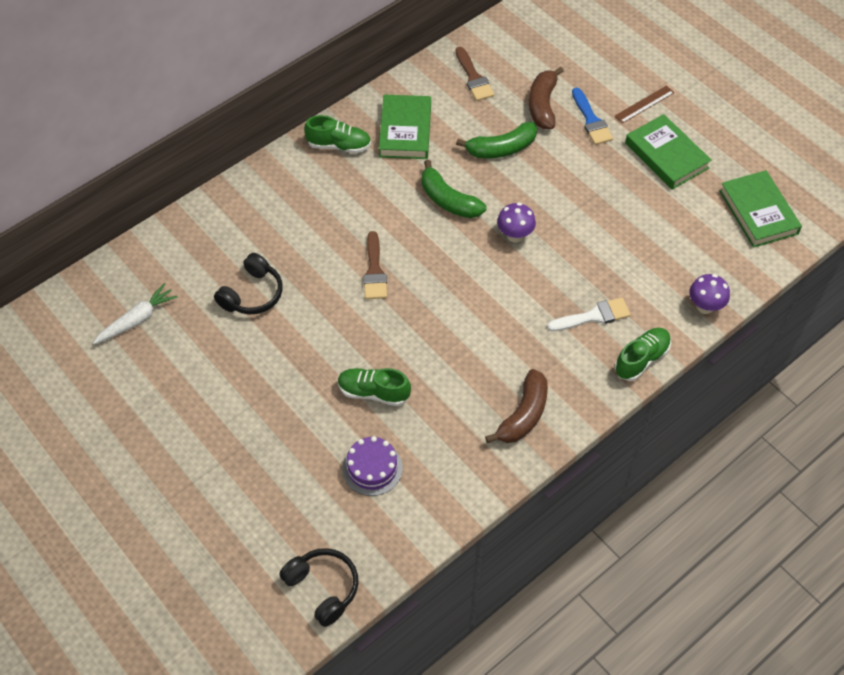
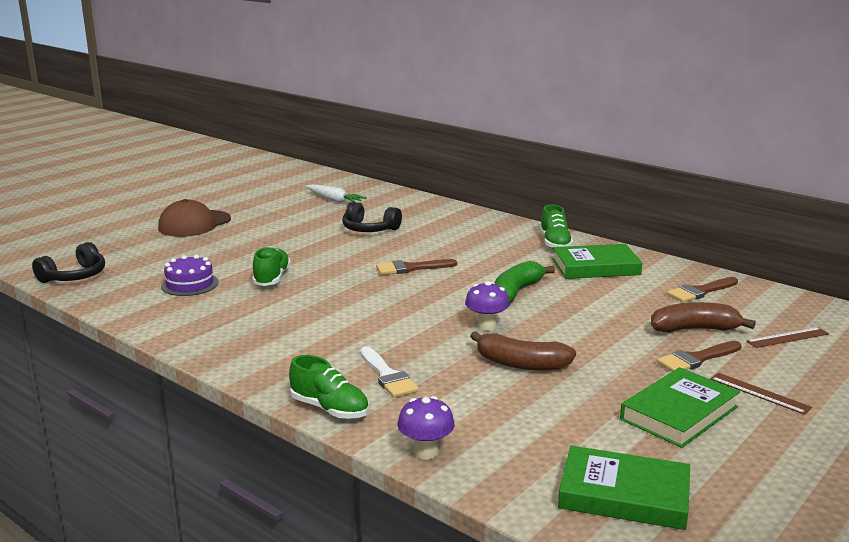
camera: 80 degrees right, 35 degrees down
(179, 472) = (194, 224): none -> brown cap
(501, 148) = (607, 312): green banana -> none
(523, 415) = (247, 345): brown banana -> brown banana (521, 364)
(565, 57) = (787, 337): none -> brown ruler
(591, 120) = (696, 359): blue brush -> brown brush
(758, 212) = (624, 494): green book -> green book turned 45 degrees clockwise

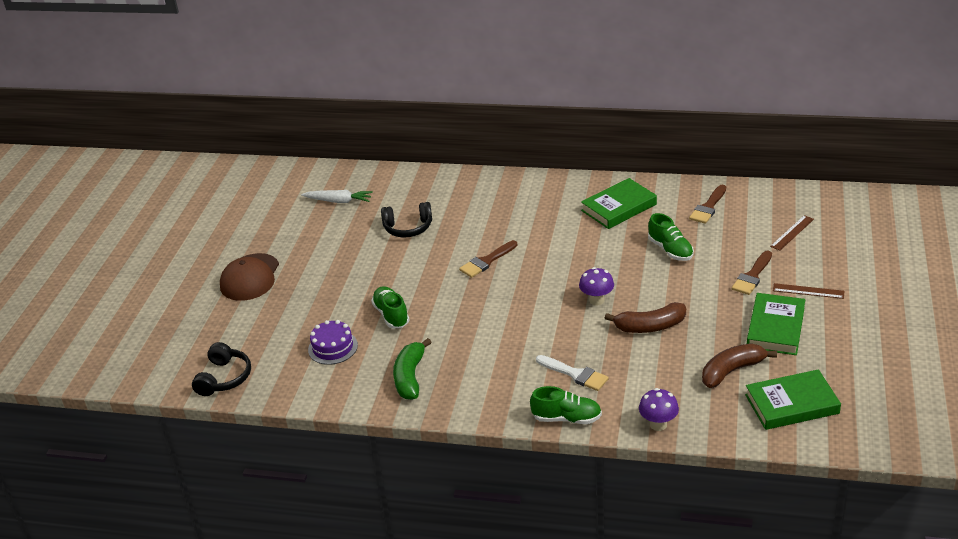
camera: 25 degrees left, 15 degrees up
(516, 292) = (586, 256): green banana -> green banana (410, 377)
(555, 243) = (567, 191): green shoe -> green shoe (670, 250)
(694, 329) = (731, 248): brown banana -> brown banana (732, 371)

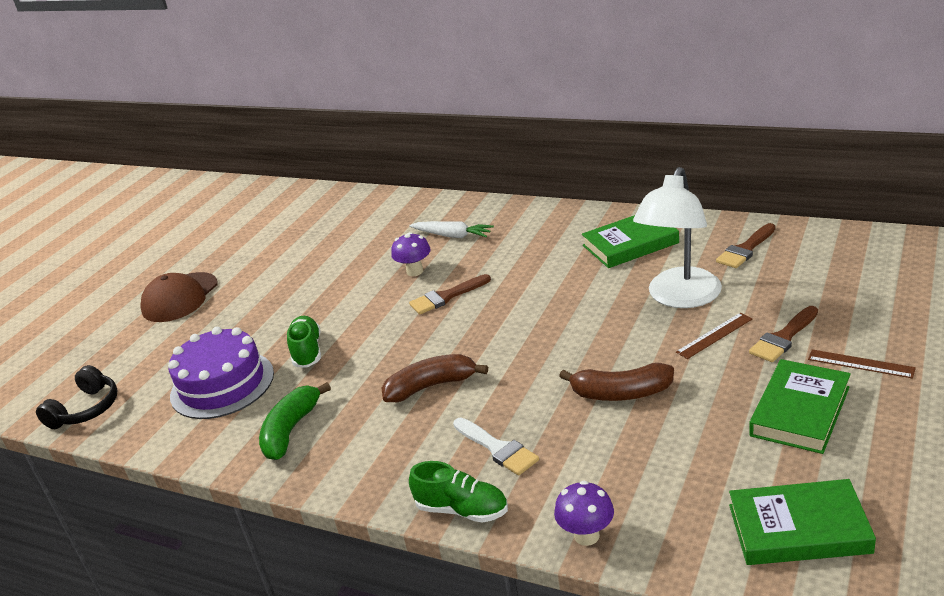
camera: 15 degrees right, 5 degrees down
(333, 347) = (222, 384): purple cake -> purple cake, size x1.67
(338, 201) = (315, 223): white carrot -> white carrot (452, 236)
(408, 228) = (374, 254): black headphones -> none
(596, 300) = (562, 353): purple mushroom -> purple mushroom (415, 271)
(670, 250) = (680, 298): green shoe -> white lamp
(732, 371) = (719, 467): brown banana -> brown banana (431, 386)
(792, 232) = (853, 286): brown ruler -> brown ruler (714, 335)

